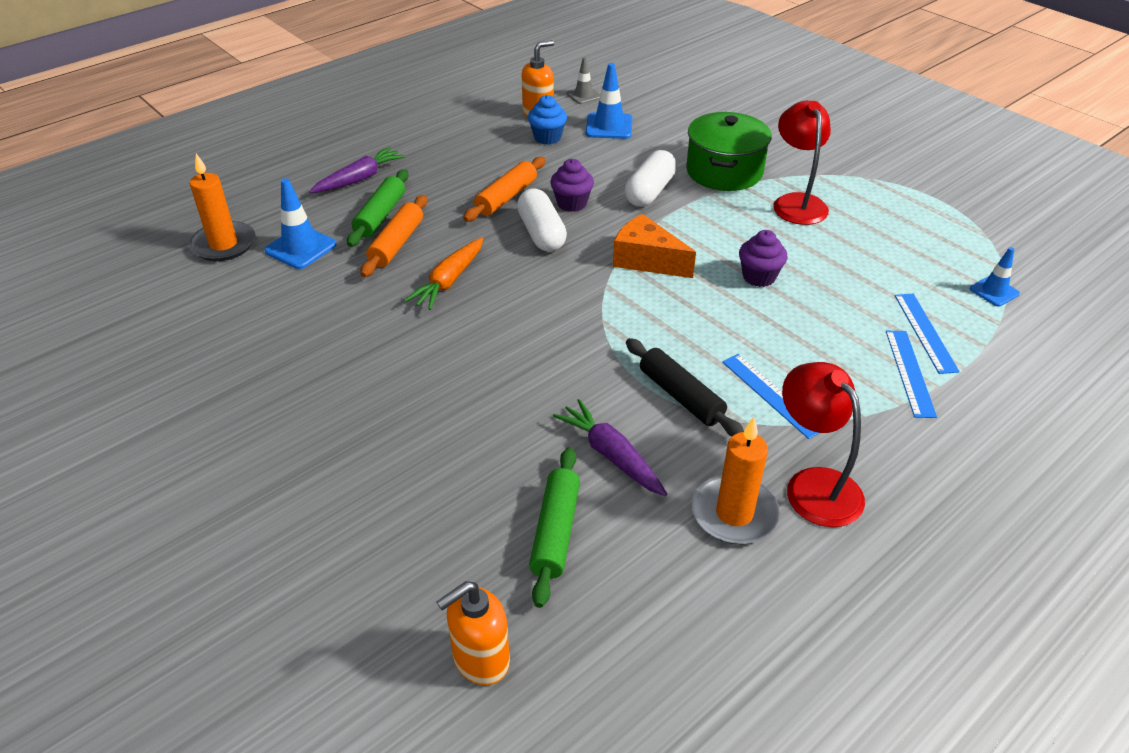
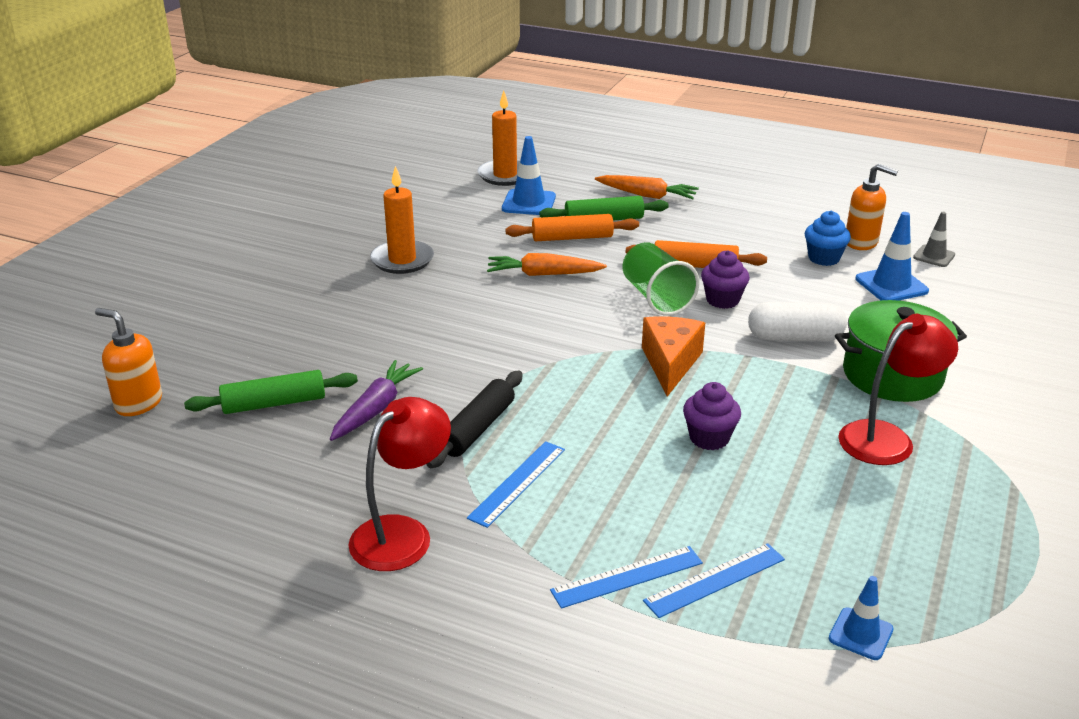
camera: 65 degrees right, 10 degrees down
(359, 179) = (646, 195): purple carrot -> orange carrot
(541, 233) = (656, 297): white capsule -> green cup
(734, 513) = (339, 491): orange candle -> orange candle (402, 260)

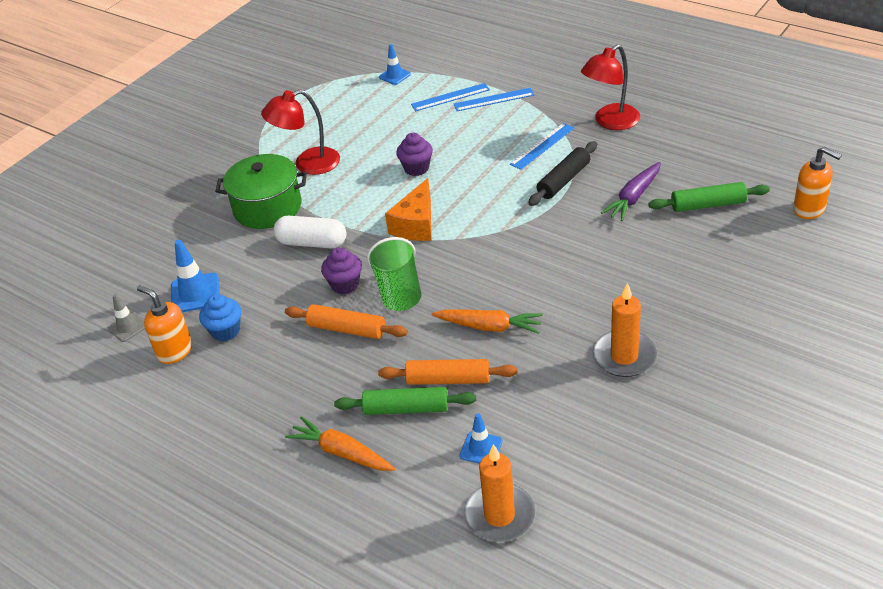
camera: 165 degrees left, 10 degrees up
(528, 203) = (481, 448): blue traffic cone -> blue traffic cone, size x0.64

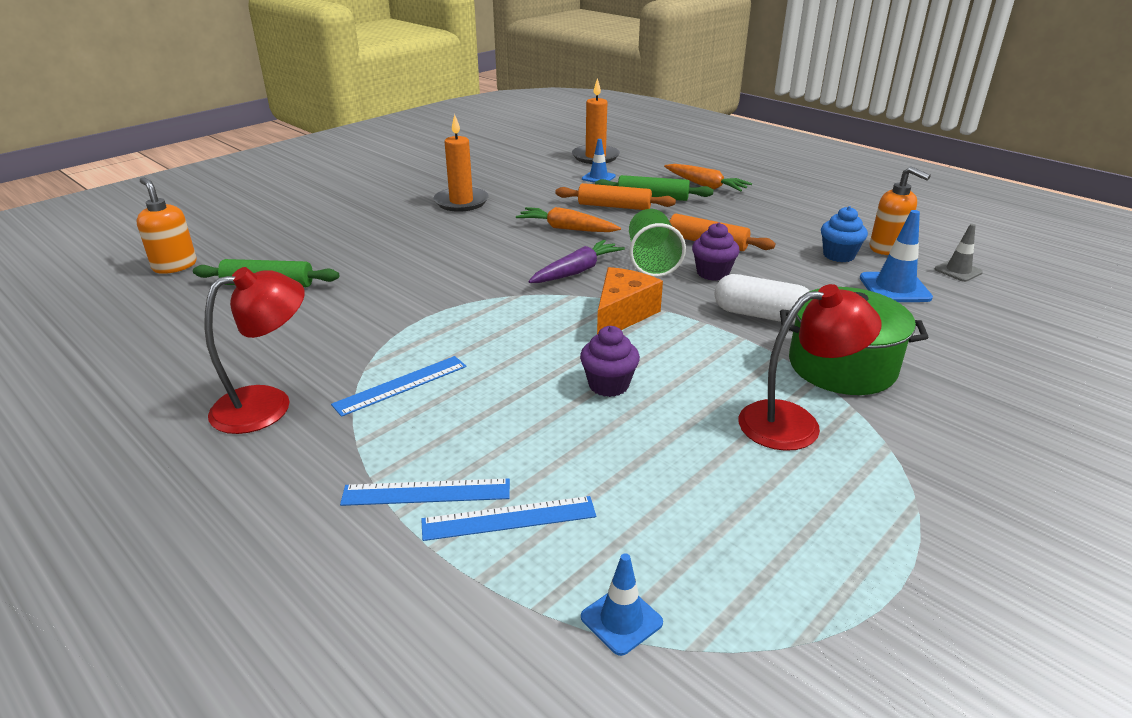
camera: 175 degrees left, 10 degrees down
(563, 180) = (407, 334): black rolling pin -> none
(634, 197) = (340, 303): purple carrot -> purple carrot (576, 271)

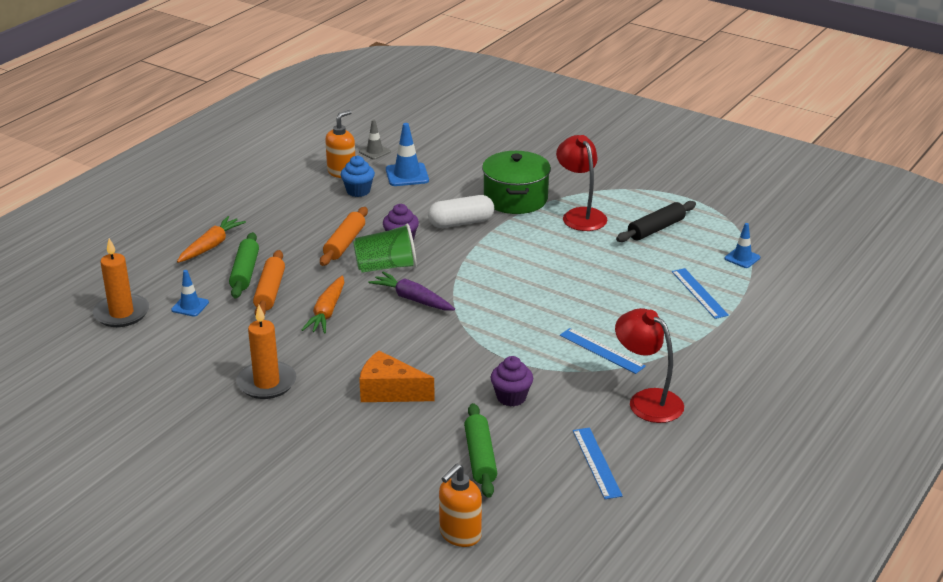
camera: 100 degrees left, 0 degrees up
(426, 492) = (694, 321): blue ruler -> blue ruler (597, 462)
(608, 385) = (568, 273): purple cupcake -> purple cupcake (511, 397)
(622, 315) = (478, 274): orange cheese -> orange cheese (389, 391)
(748, 508) = (656, 229): none -> black rolling pin
(761, 315) = (461, 223): white capsule -> white capsule turned 60 degrees clockwise

